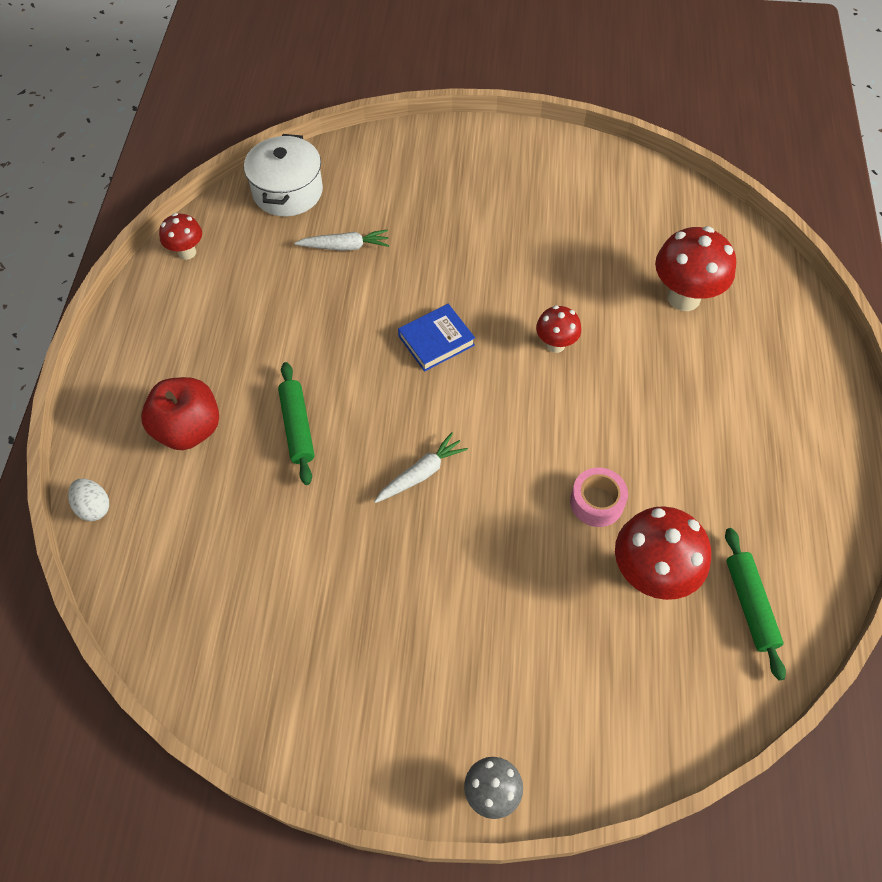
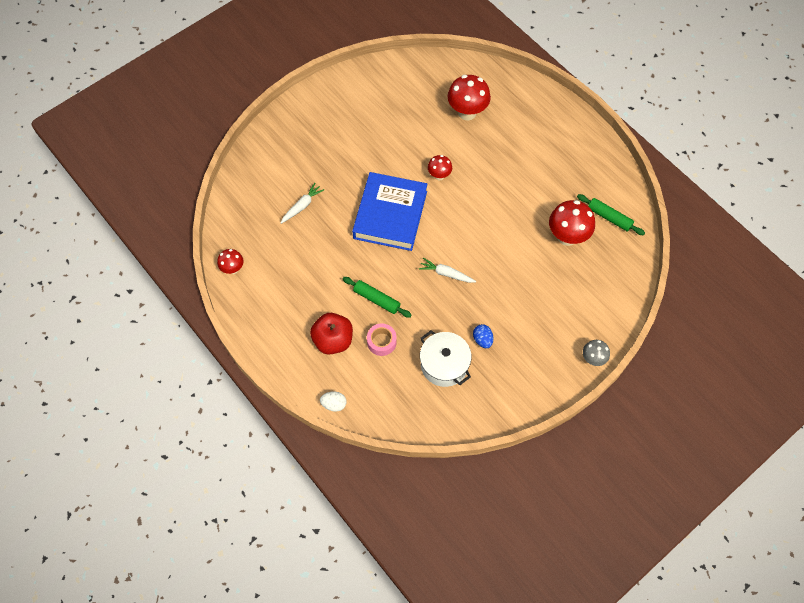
camera: 45 degrees left, 5 degrees up
(288, 191) = (243, 202): white pot -> white pot (444, 364)
(366, 605) = (482, 340): none -> blue egg
(421, 474) = (446, 274): white carrot -> white carrot turned 75 degrees counterclockwise
(436, 340) = (390, 215): blue book -> blue book, size x2.08
(596, 502) = (521, 226): pink tape -> pink tape (381, 342)

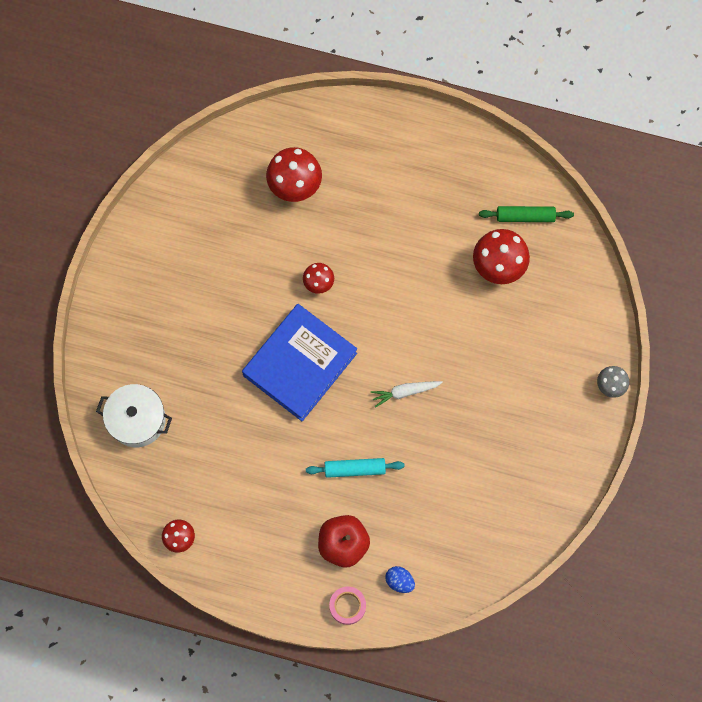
camera: 35 degrees left, 10 degrees up
(302, 206) = (199, 417): white carrot -> none
(334, 404) = (393, 609): white egg -> none
(376, 299) = (355, 469): green rolling pin -> turquoise rolling pin
(381, 342) = (393, 511): pink tape -> pink tape (347, 606)
(390, 215) = (300, 364): blue book -> blue book turned 60 degrees clockwise
(444, 364) = (471, 492): white pot -> white pot (137, 420)
(482, 340) = (490, 439): blue egg -> blue egg (399, 581)

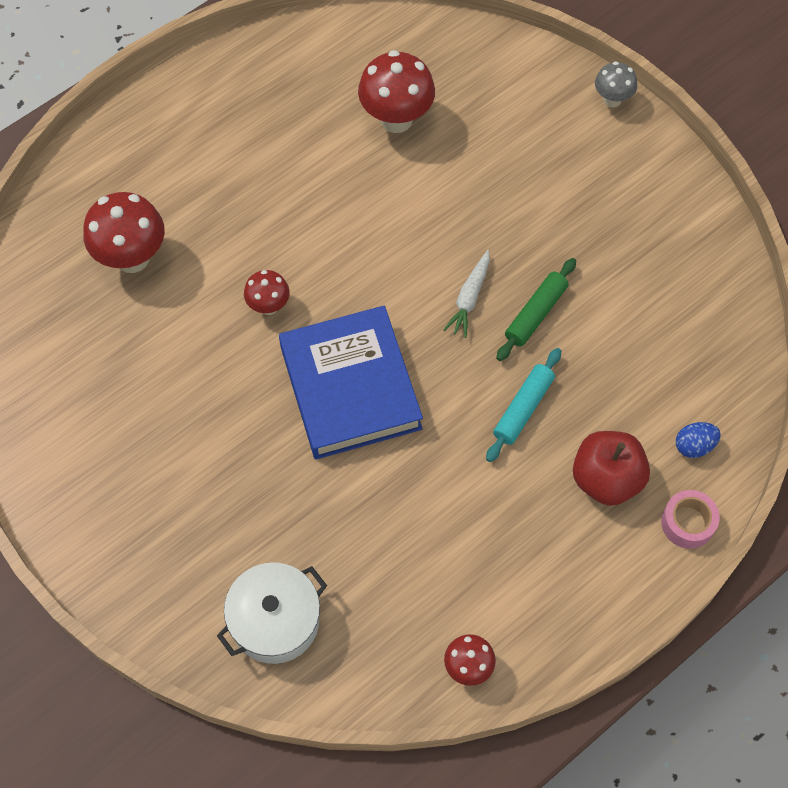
camera: 55 degrees left, 10 degrees down
(525, 216) = (360, 59): green rolling pin -> green rolling pin (535, 314)

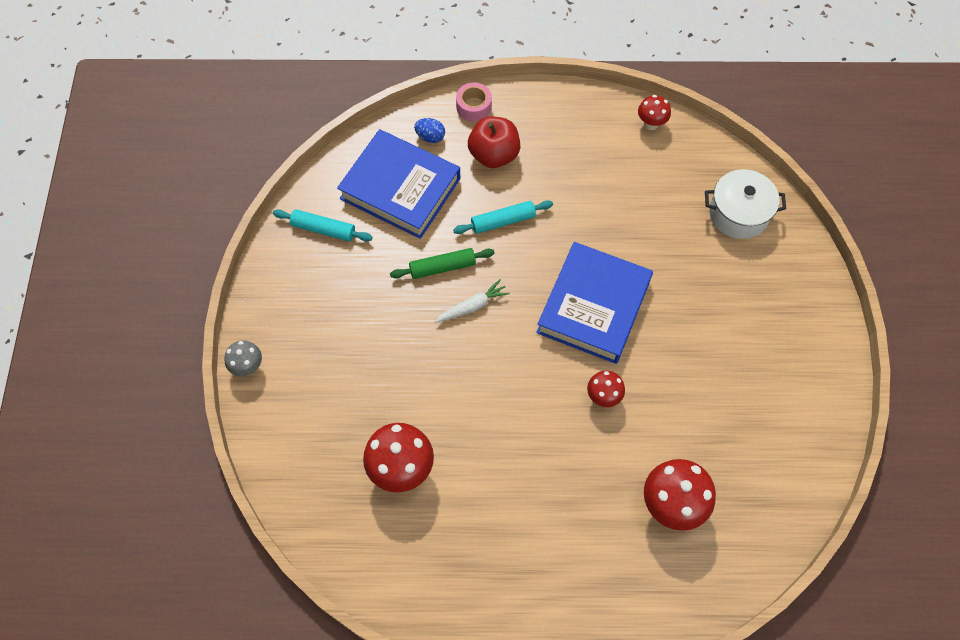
camera: 140 degrees left, 0 degrees up
(661, 362) = (400, 188): none -> blue book
(688, 263) = (323, 229): none -> turquoise rolling pin

